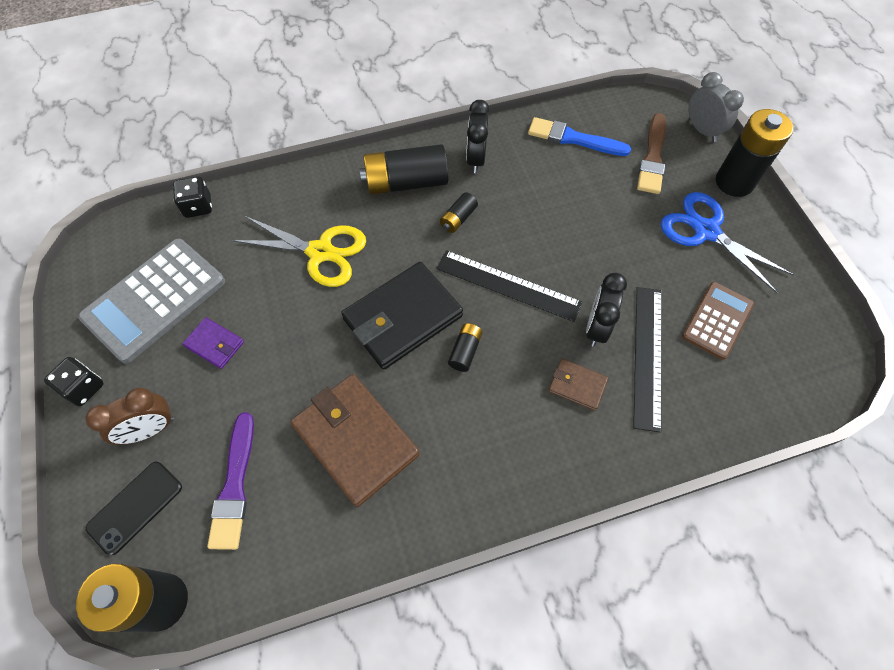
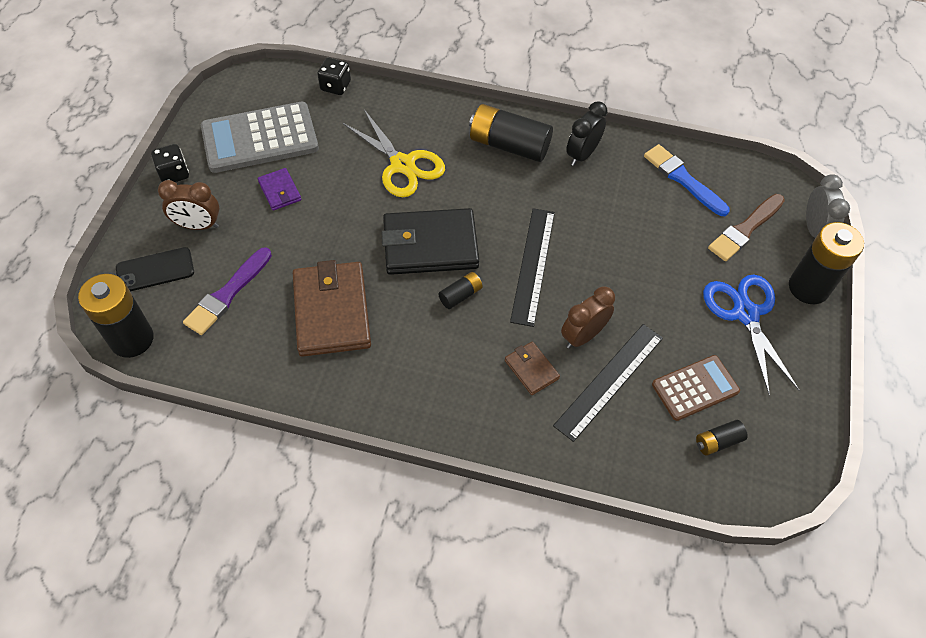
camera: 30 degrees right, 5 degrees down
(458, 218) = (531, 194): black battery -> black battery (718, 442)
(508, 285) = (533, 265): black ruler -> black ruler turned 45 degrees clockwise
(596, 327) = (583, 336): black clock -> brown clock

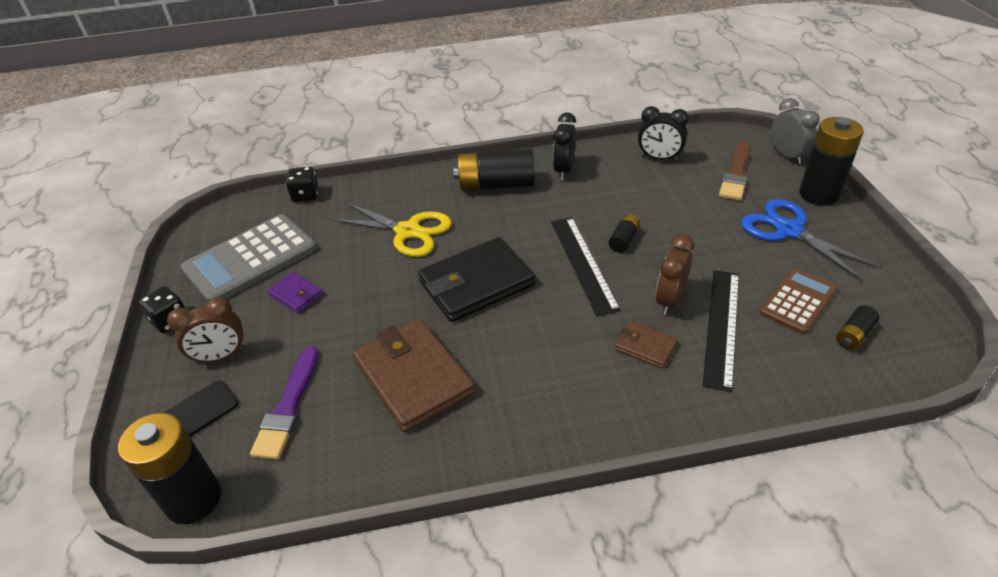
camera: 20 degrees left, 15 degrees down
(460, 295) = (533, 312): black battery -> black battery (623, 240)
(683, 179) = (659, 158): blue brush -> black clock

